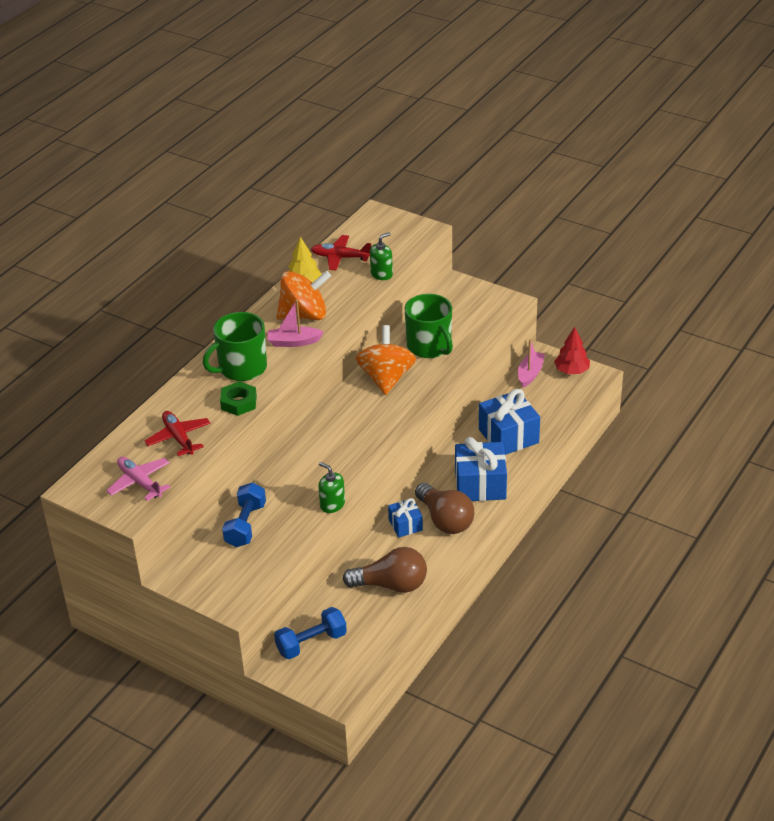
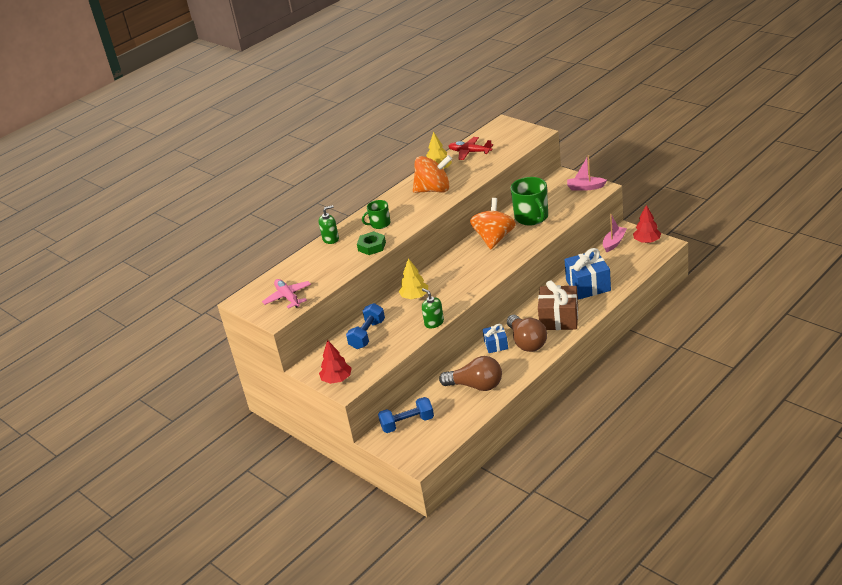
camera: 15 degrees right, 5 degrees down
(178, 438) = (323, 269): red plane -> none
(218, 592) = (337, 379): none -> red tree
(241, 368) = (380, 224): green mug -> green mug, size x0.57
(294, 342) = (422, 207): pink boat -> pink boat (585, 187)
(298, 467) = (415, 296): none -> yellow tree
(381, 274) = (497, 163): green soap dispenser -> green soap dispenser (331, 239)
(480, 485) = (559, 319): blue gift -> brown gift

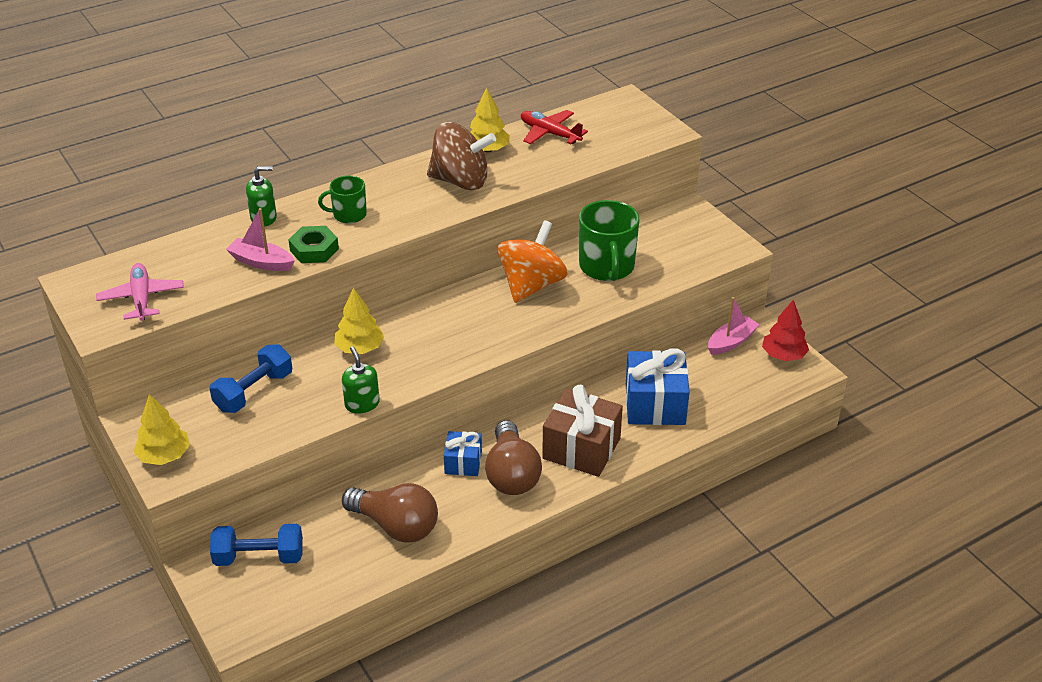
camera: 10 degrees right, 5 degrees up
(337, 379) = (164, 456): red tree -> yellow tree
(434, 190) = (460, 181): orange spinning top -> brown spinning top
(585, 187) = (714, 240): pink boat -> pink boat (261, 262)

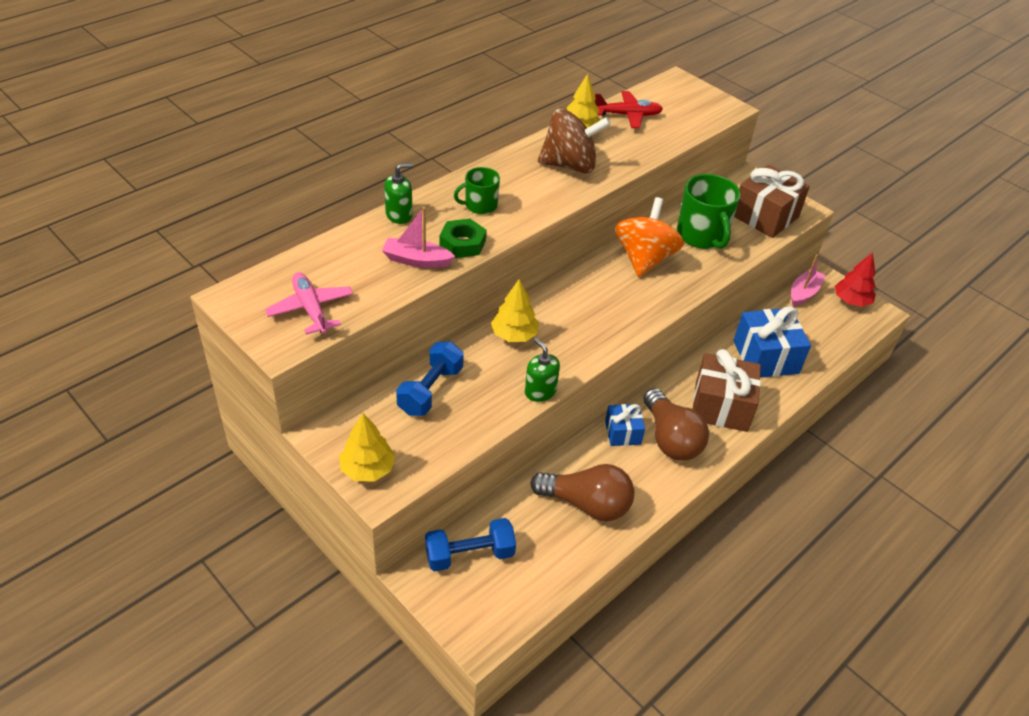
camera: 15 degrees left, 5 degrees up
(549, 133) = (628, 115): red plane -> red plane turned 150 degrees clockwise
(689, 252) = (765, 216): none -> brown gift

